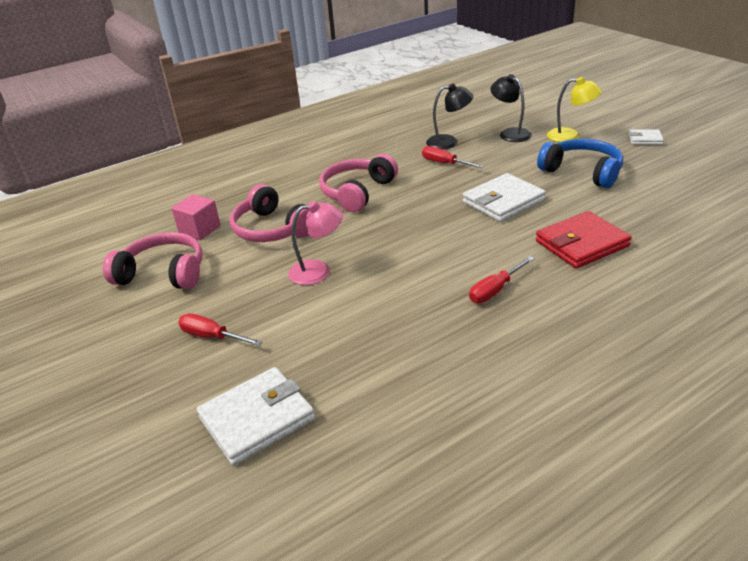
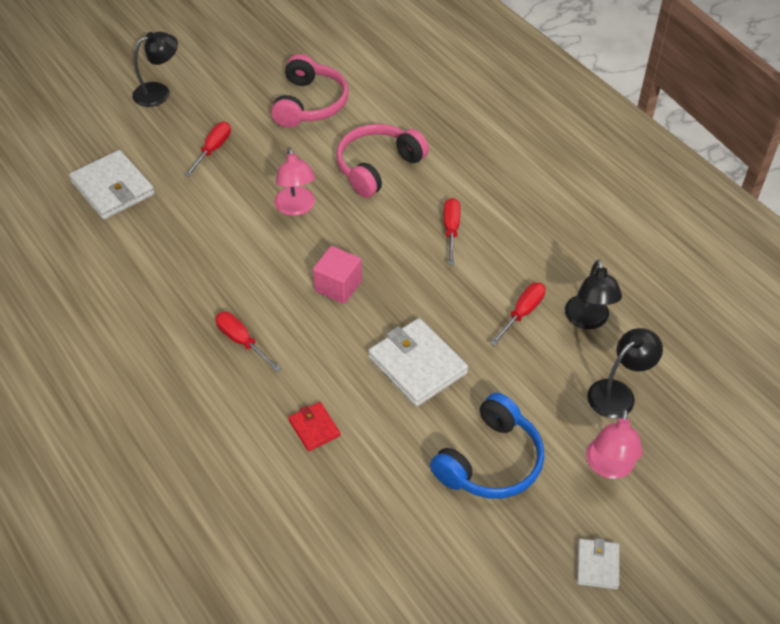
camera: 85 degrees right, 15 degrees up
(80, 397) = (159, 92): none -> black lamp
(200, 230) = (383, 114): pink cube -> pink cube (338, 286)
(357, 192) = (451, 230): pink headphones -> red screwdriver
(570, 136) = (609, 467): yellow lamp -> pink lamp
(581, 244) = (314, 428): red wallet -> red wallet, size x0.53

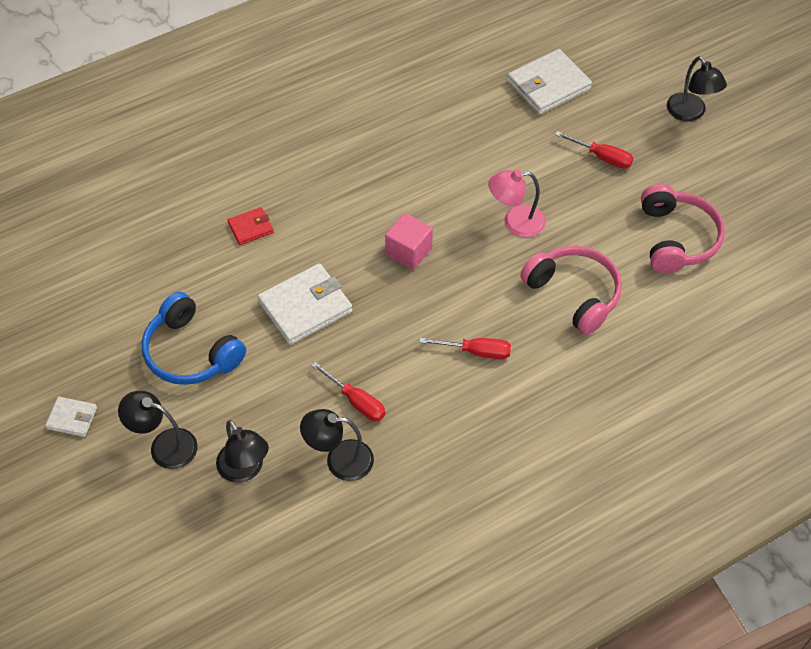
camera: 95 degrees right, 5 degrees up
(242, 341) = (351, 179): red screwdriver -> none
(309, 104) = (676, 238): pink headphones -> pink headphones turned 105 degrees counterclockwise
(609, 467) = (164, 445): pink lamp -> black lamp

